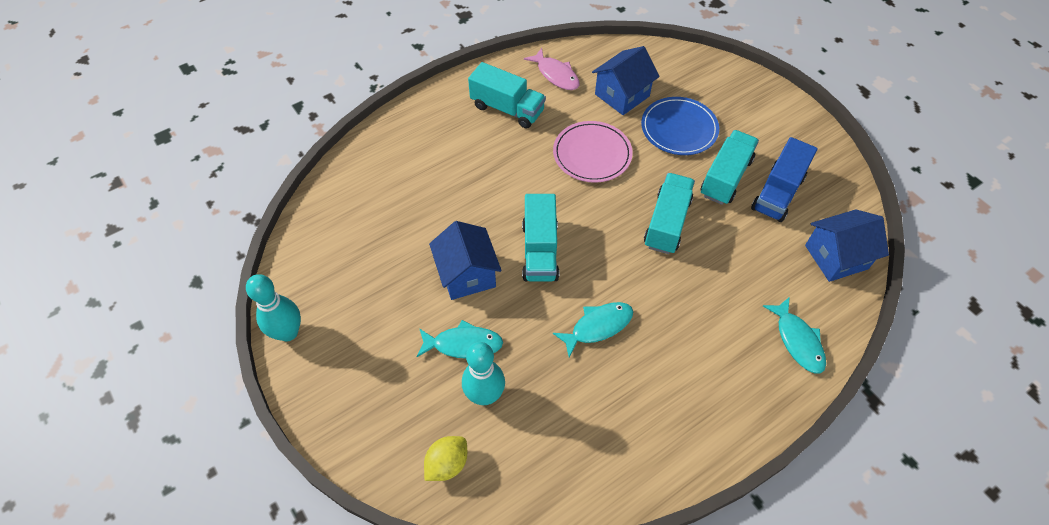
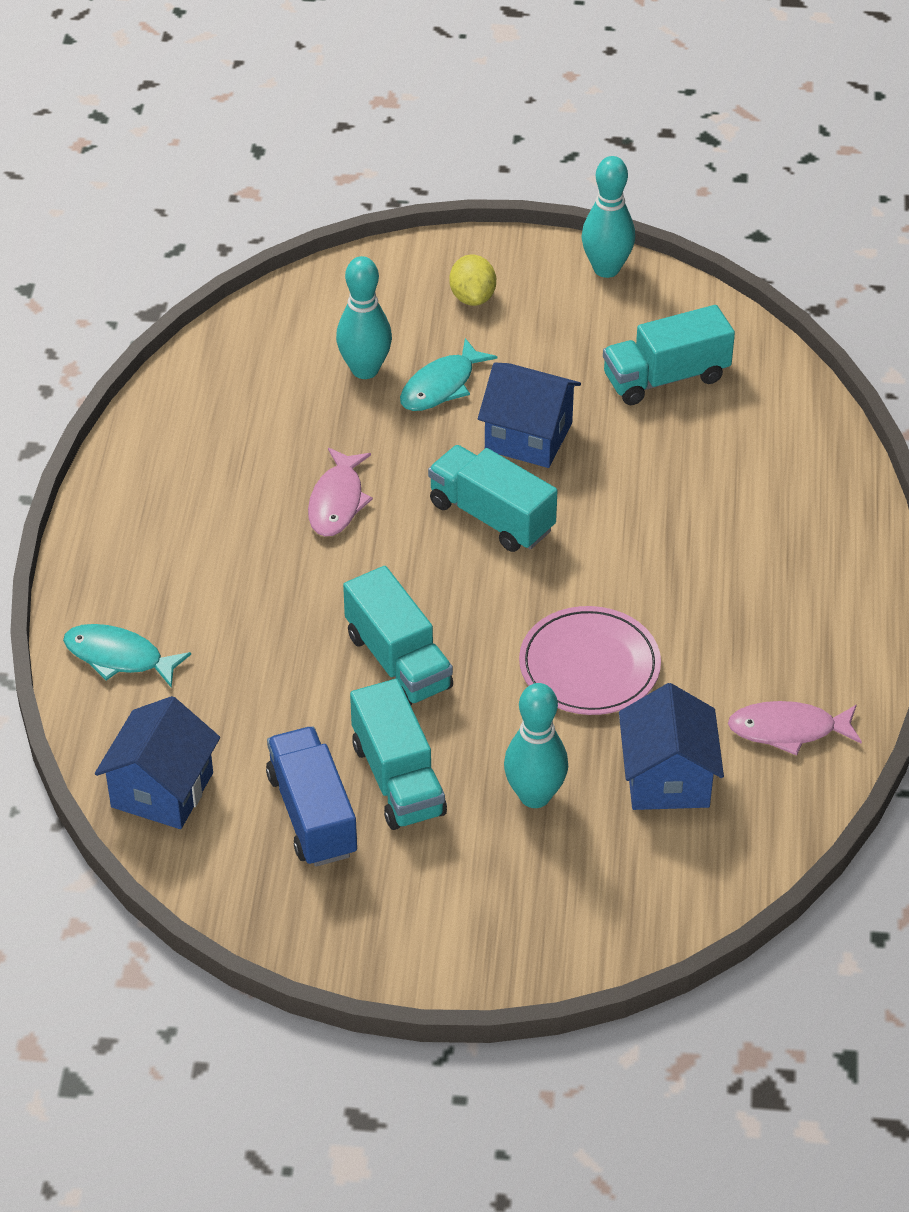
camera: 130 degrees right, 10 degrees down
(447, 464) = (327, 308): yellow lemon -> yellow lemon (472, 297)
(507, 109) = (769, 631): turquoise truck -> turquoise truck (666, 378)
(598, 326) = (337, 502): turquoise fish -> pink fish
(679, 128) = (535, 796): blue plate -> turquoise bowling pin

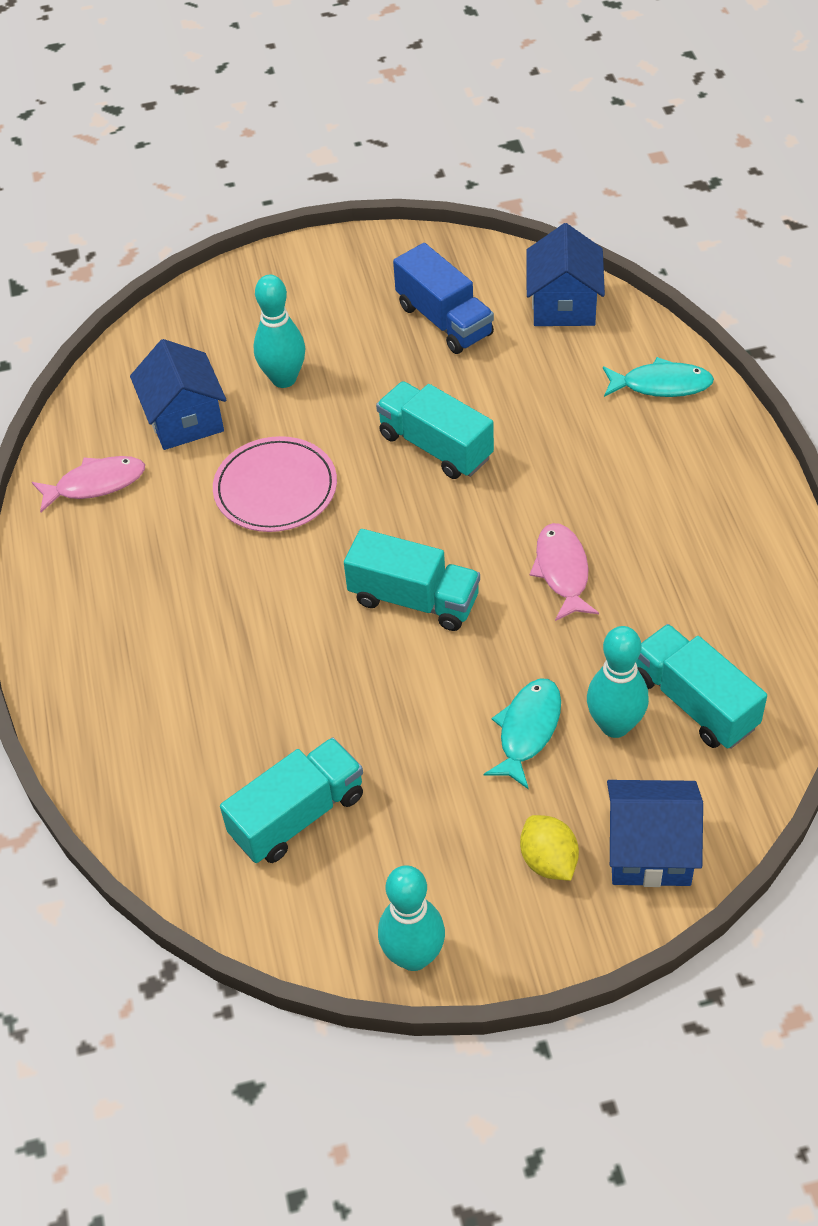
camera: 165 degrees right, 5 degrees up
(398, 779) = (393, 361): turquoise truck -> turquoise truck (694, 702)
(528, 437) = (414, 697): blue house -> blue house (649, 851)

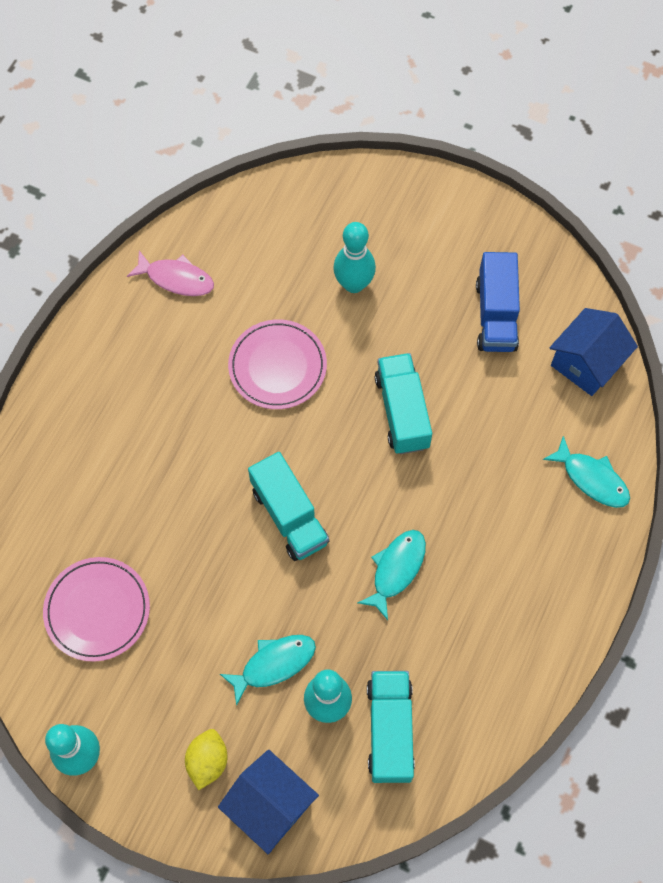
camera: 35 degrees right, 15 degrees up
(185, 419) = (267, 270): blue house -> none
(297, 815) = (97, 610): turquoise truck -> pink plate
(562, 571) = (396, 569): pink fish -> turquoise fish

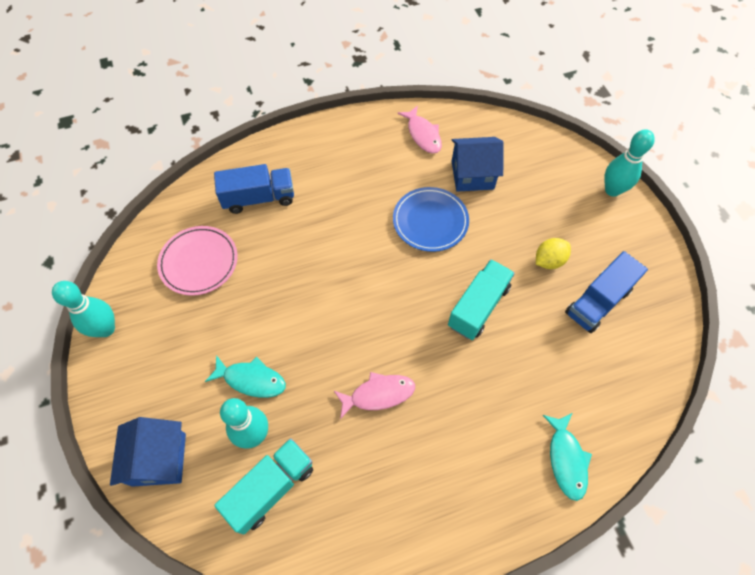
camera: 45 degrees right, 5 degrees down
(83, 493) = (259, 198): none -> blue truck
(207, 761) = (158, 397): yellow lemon -> yellow lemon (549, 261)
(277, 366) = (430, 221): pink plate -> blue plate
(289, 516) = (350, 306): turquoise truck -> none
(354, 284) = (522, 213): turquoise bowling pin -> turquoise bowling pin (612, 190)
(396, 569) = (378, 394): turquoise fish -> pink fish
(586, 363) = (635, 382): blue house -> blue house (472, 175)

